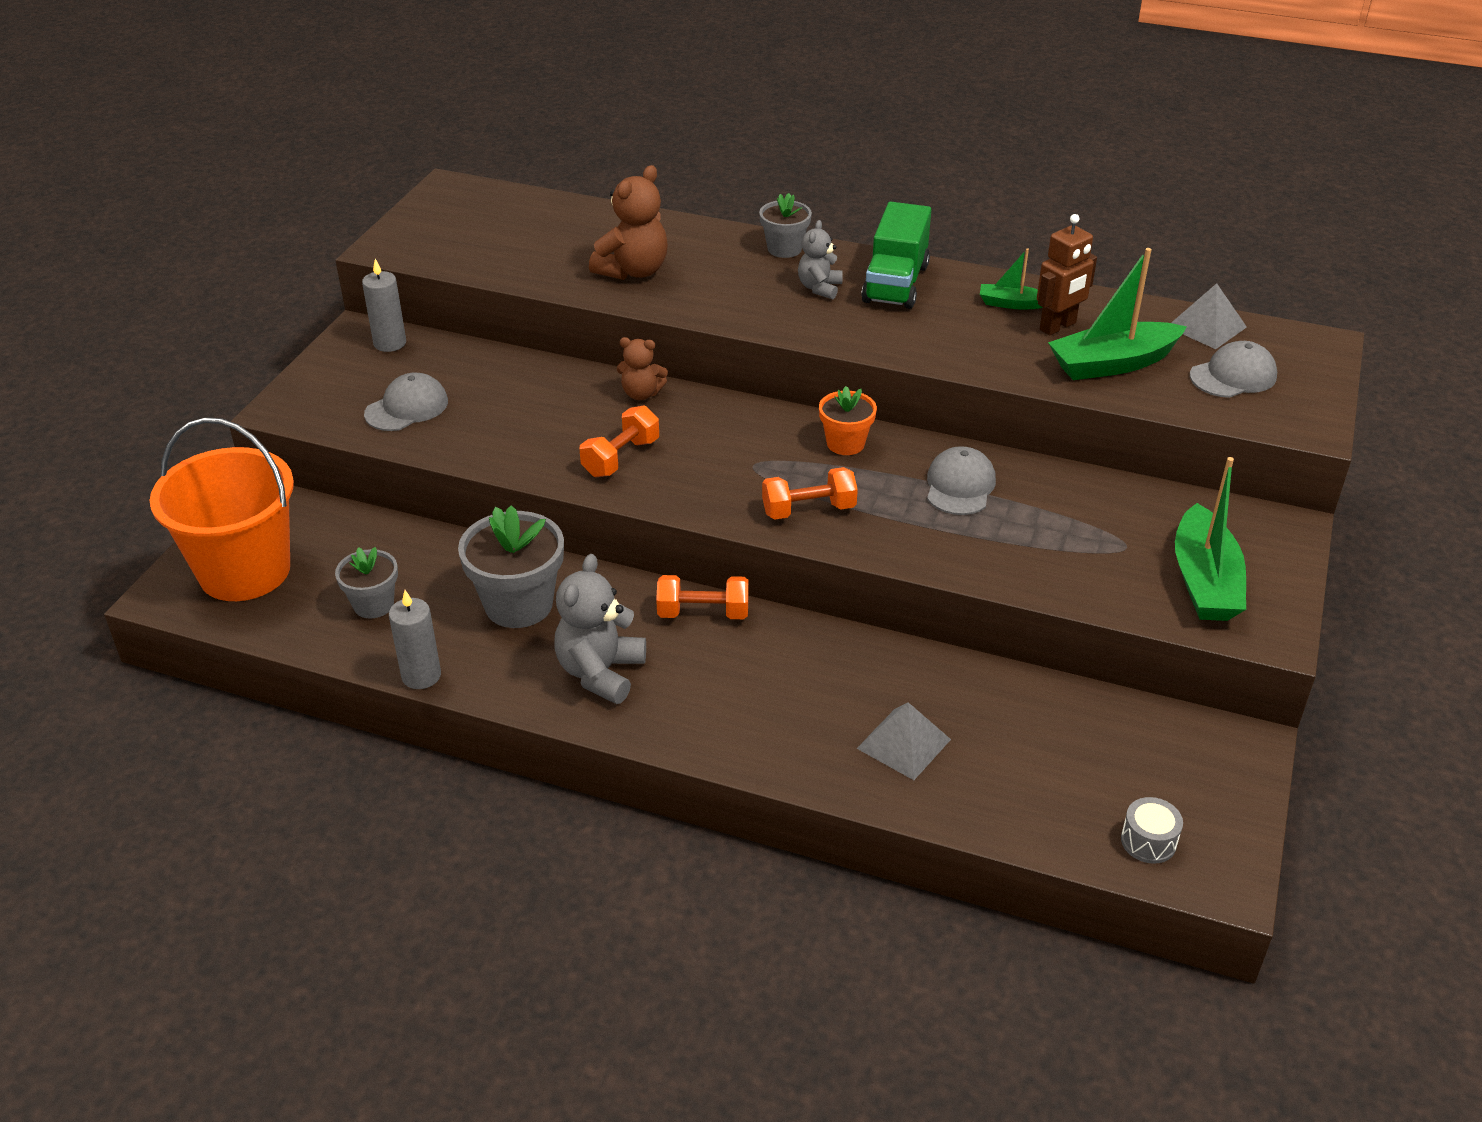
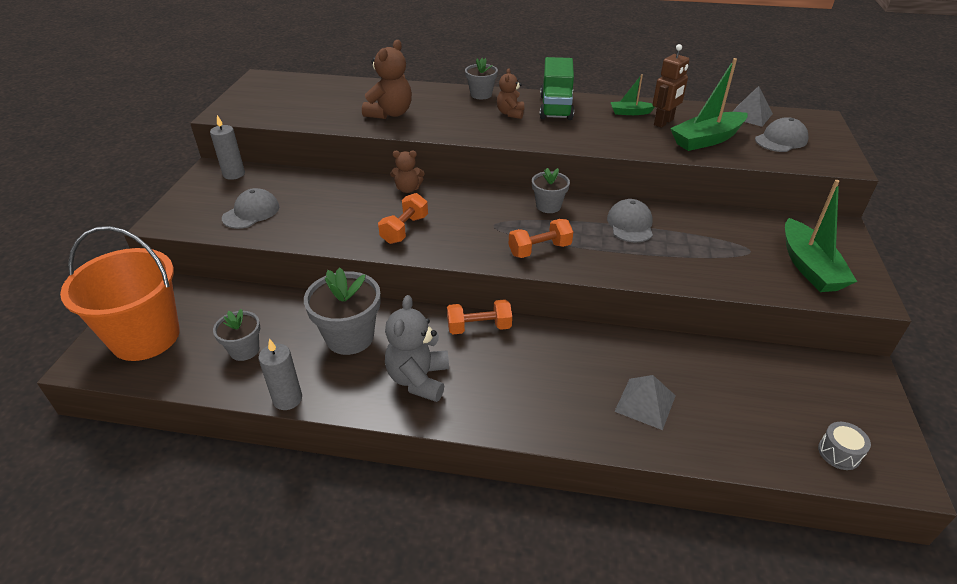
camera: 10 degrees left, 0 degrees up
(819, 288) = (510, 113): grey teddy bear -> brown teddy bear
(845, 443) = (548, 206): orange flower pot -> grey flower pot

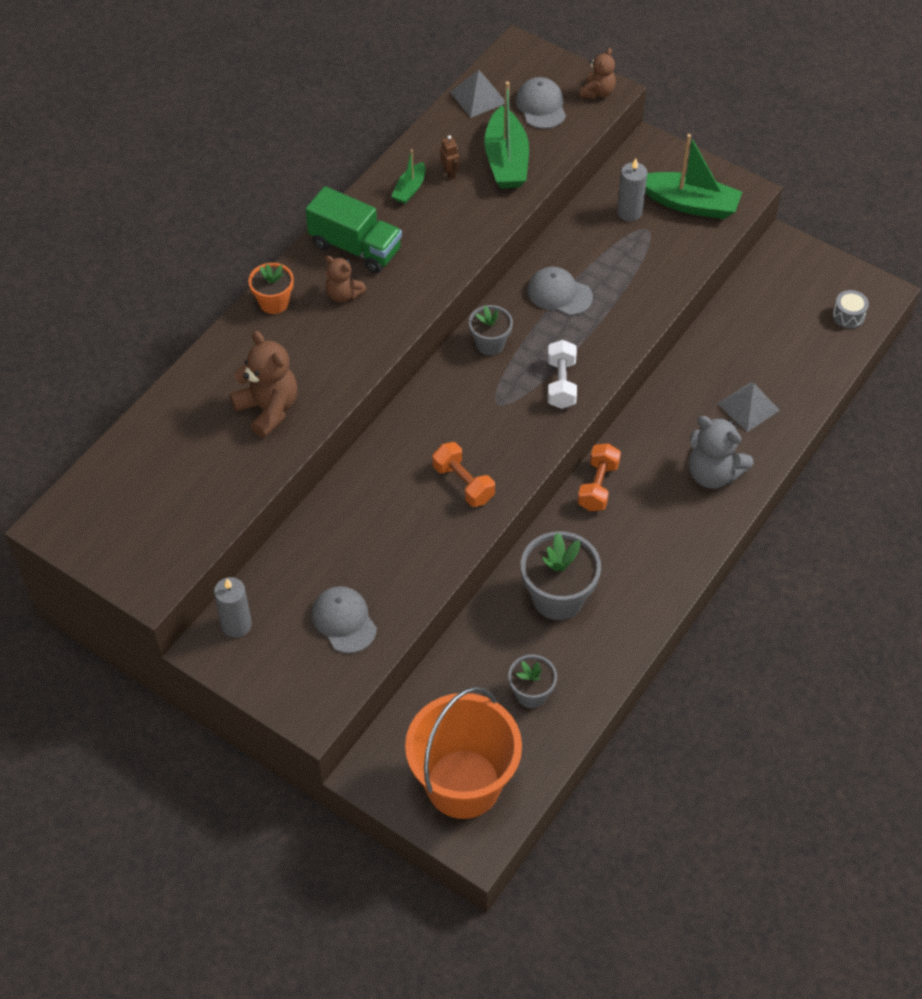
camera: 65 degrees left, 15 degrees up
(287, 399) = (619, 669): grey candle -> grey candle (629, 212)
(408, 189) = (381, 455): brown teddy bear -> brown teddy bear (597, 92)
(418, 379) = (643, 558): grey teddy bear -> grey teddy bear (713, 474)
(481, 94) = (274, 302): grey flower pot -> orange flower pot
(539, 250) = (561, 384): orange dumbbell -> white dumbbell
(664, 122) = (449, 173): brown robot -> brown robot, size x0.55

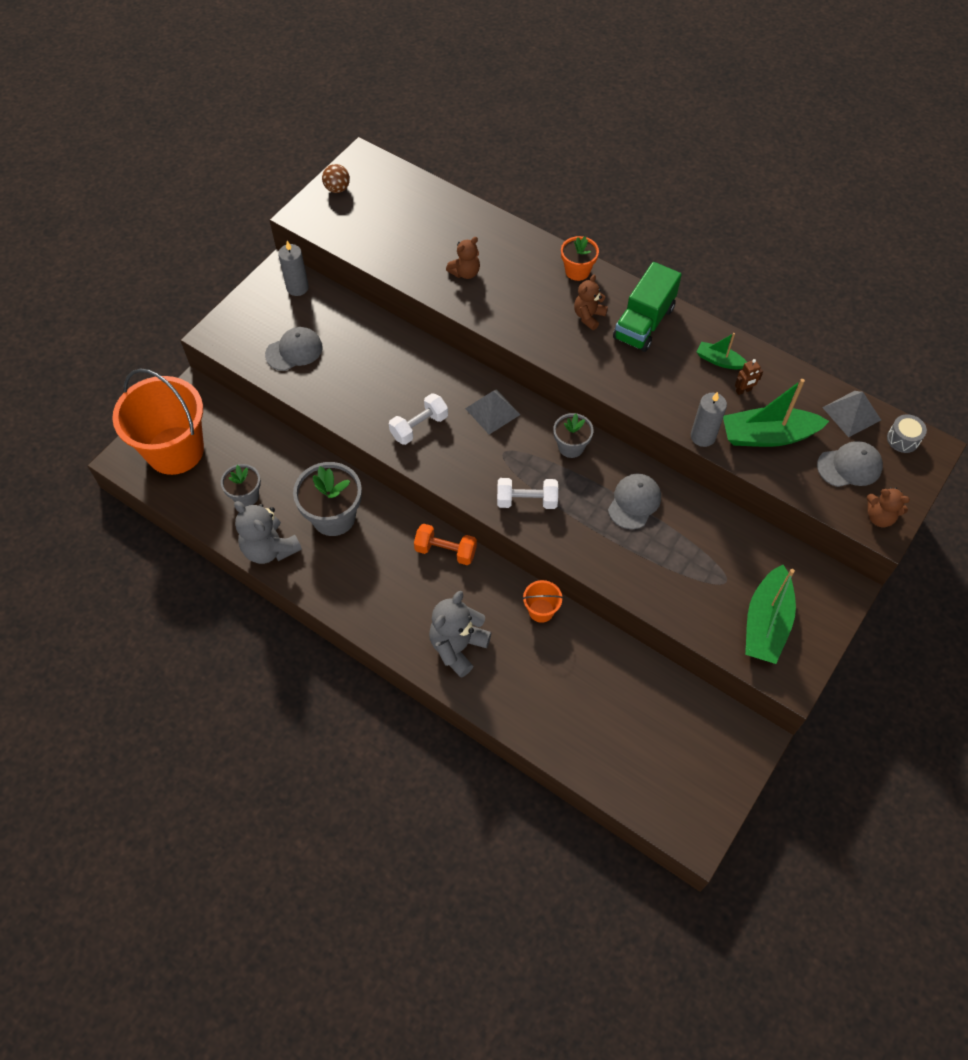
camera: 90 degrees right, 5 degrees up
(105, 552) = (337, 189): none -> brown ball
(268, 409) = (465, 272): brown teddy bear -> brown teddy bear, size x0.61
(463, 483) = (419, 427): orange dumbbell -> white dumbbell
(604, 661) = (270, 548): none -> grey teddy bear
(629, 212) = (747, 566): grey candle -> grey candle (703, 436)
(665, 401) = (541, 610): none -> orange bucket
(748, 406) = (537, 684): grey pyramid -> grey pyramid (492, 411)
(848, 316) = (661, 795): grey drum -> grey drum (903, 439)

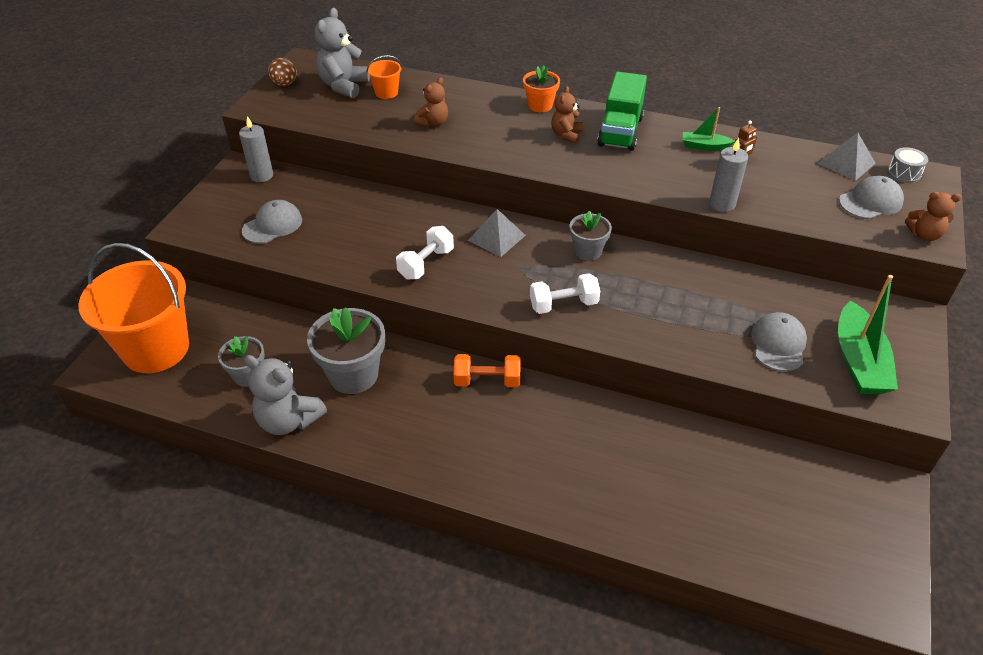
camera: 15 degrees left, 15 degrees down
(458, 647) = (536, 471): grey teddy bear -> grey teddy bear (343, 86)
(541, 610) = (612, 415): orange bucket -> orange bucket (386, 93)
(634, 502) = (672, 284): grey cap -> grey cap (778, 344)
(768, 435) = (782, 192): green boat -> none

